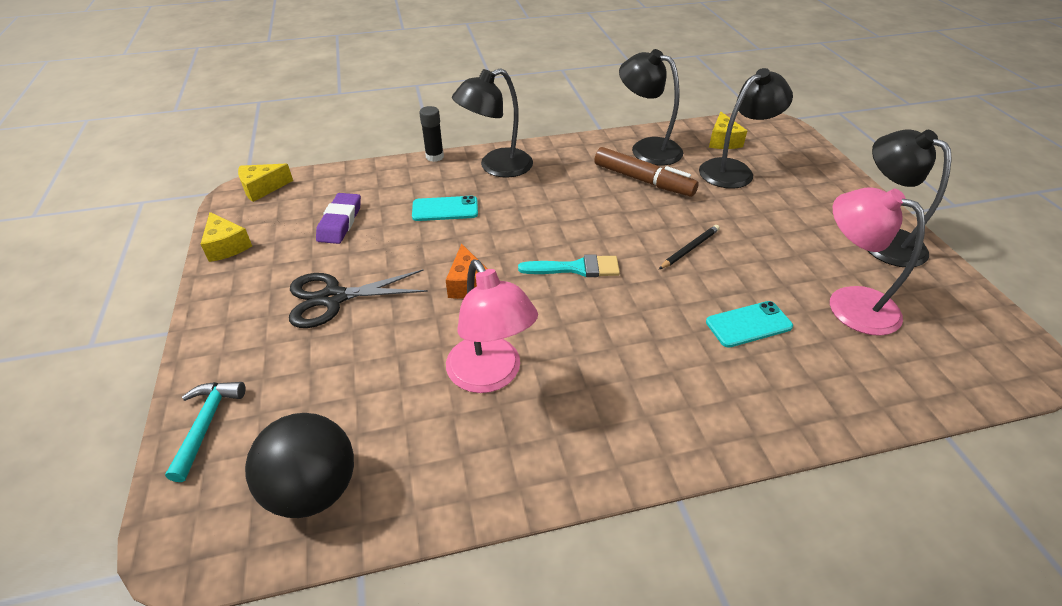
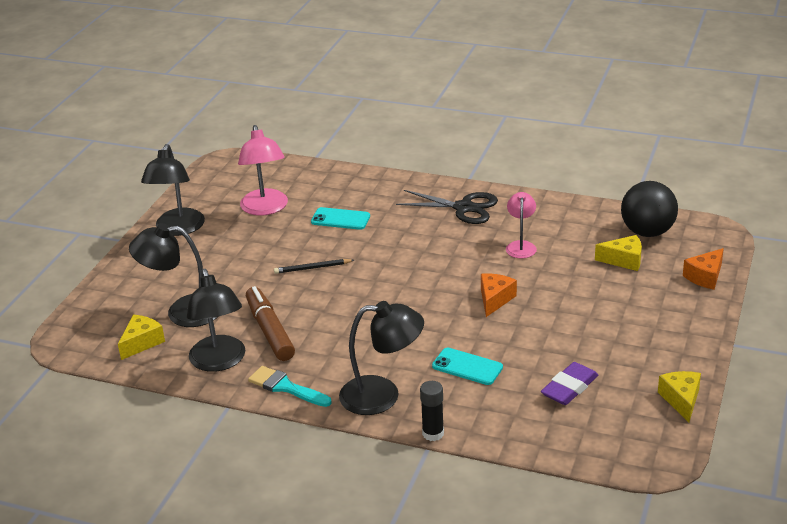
camera: 145 degrees left, 10 degrees down
(206, 425) = (705, 277): turquoise hammer -> orange cheese
(262, 188) = (635, 459): yellow cheese -> yellow cheese (624, 260)
(333, 298) = (601, 323): black scissors -> black scissors (463, 208)
(490, 376) = (521, 246): pink lamp -> pink lamp, size x0.60
(576, 268) = (407, 283): turquoise brush -> turquoise brush (286, 387)

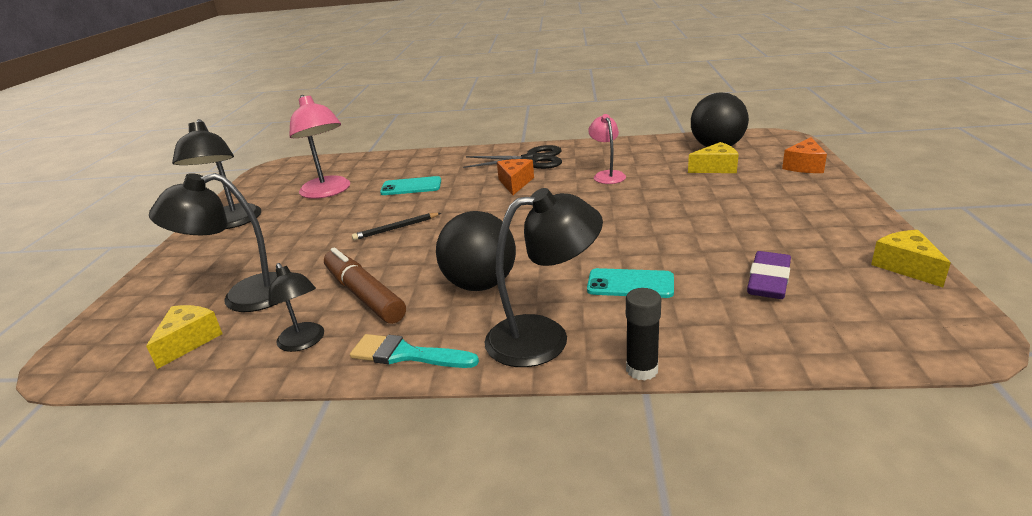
camera: 15 degrees left, 5 degrees down
(220, 362) = (304, 342): black lamp -> black lamp, size x0.60
(357, 341) = (480, 284): none -> black ball
(495, 299) = (614, 218): orange cheese -> orange cheese (515, 183)

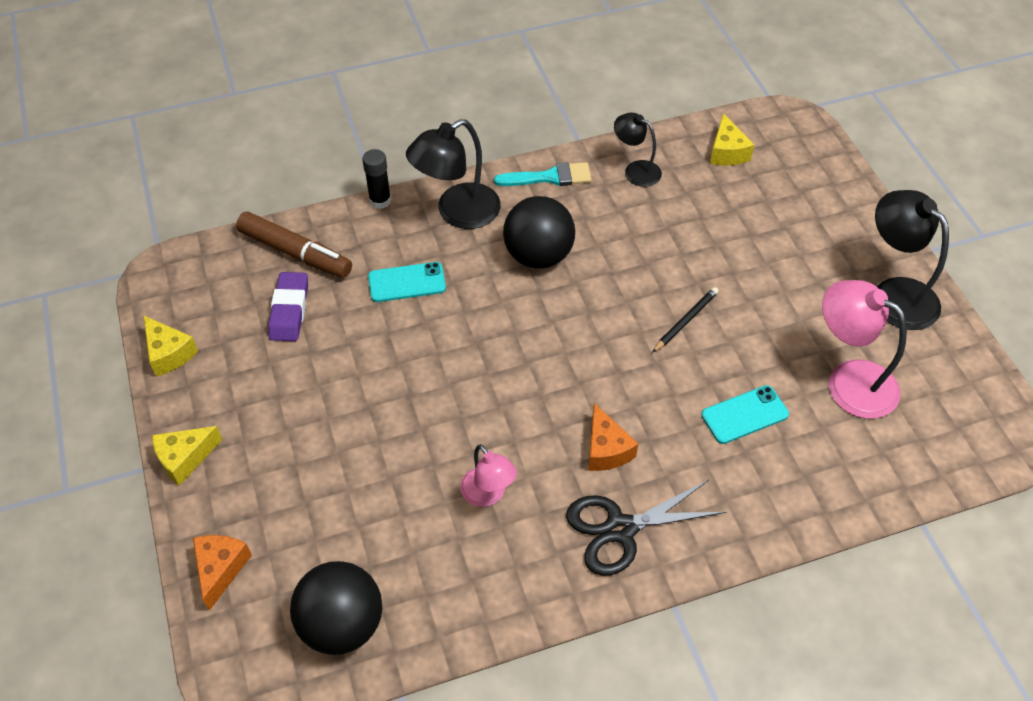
camera: 155 degrees right, 25 degrees up
(244, 297) = (738, 199): black lamp -> none
(364, 295) = (632, 223): brown marker -> brown marker (295, 253)
(715, 168) = (341, 542): yellow cheese -> yellow cheese (185, 458)

